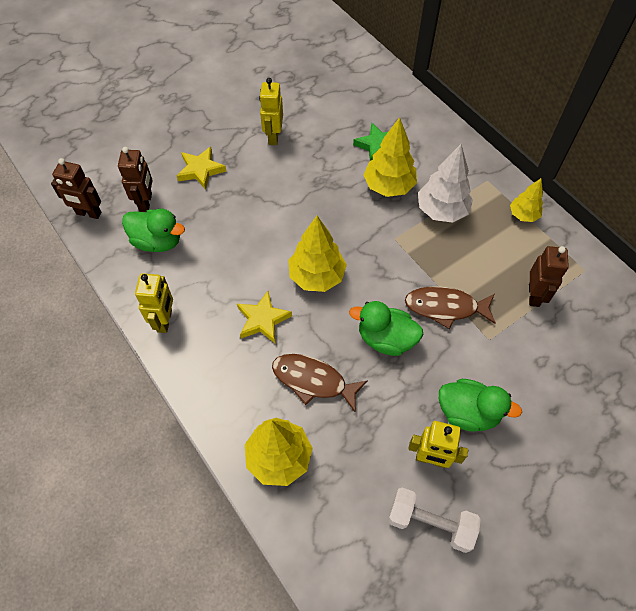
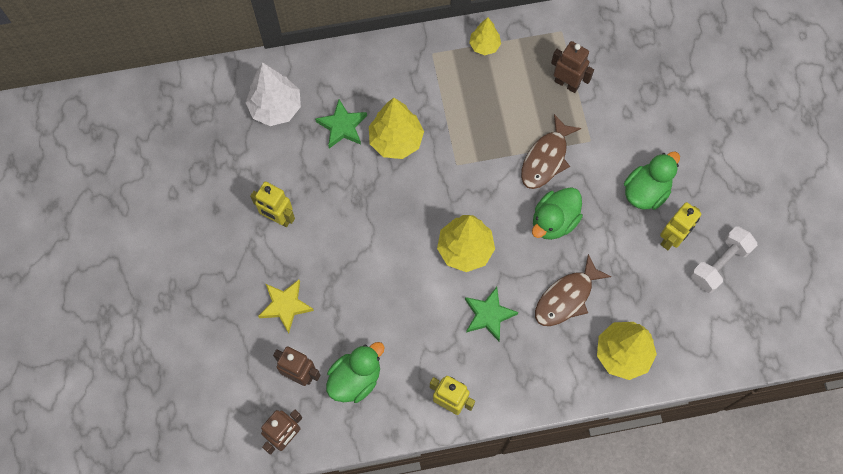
camera: 65 degrees left, 10 degrees up
(263, 319) = (488, 315): yellow star -> green star
(442, 210) = (446, 109): white tree -> white tree (276, 108)

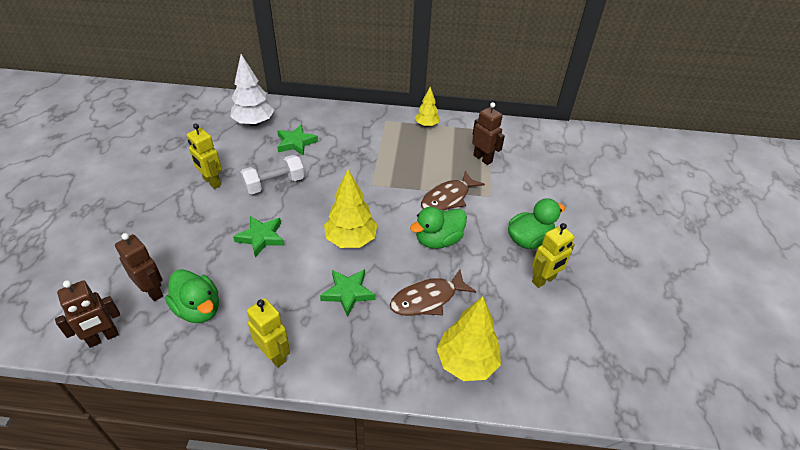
camera: 15 degrees right, 25 degrees down
(285, 305) = (176, 238): yellow star -> none
(355, 379) = (198, 309): green duck -> green duck turned 75 degrees clockwise
(372, 276) = (261, 237): none -> green star
(396, 140) = (332, 159): yellow tree -> none
(719, 264) = (587, 312): white dumbbell -> white dumbbell (274, 184)

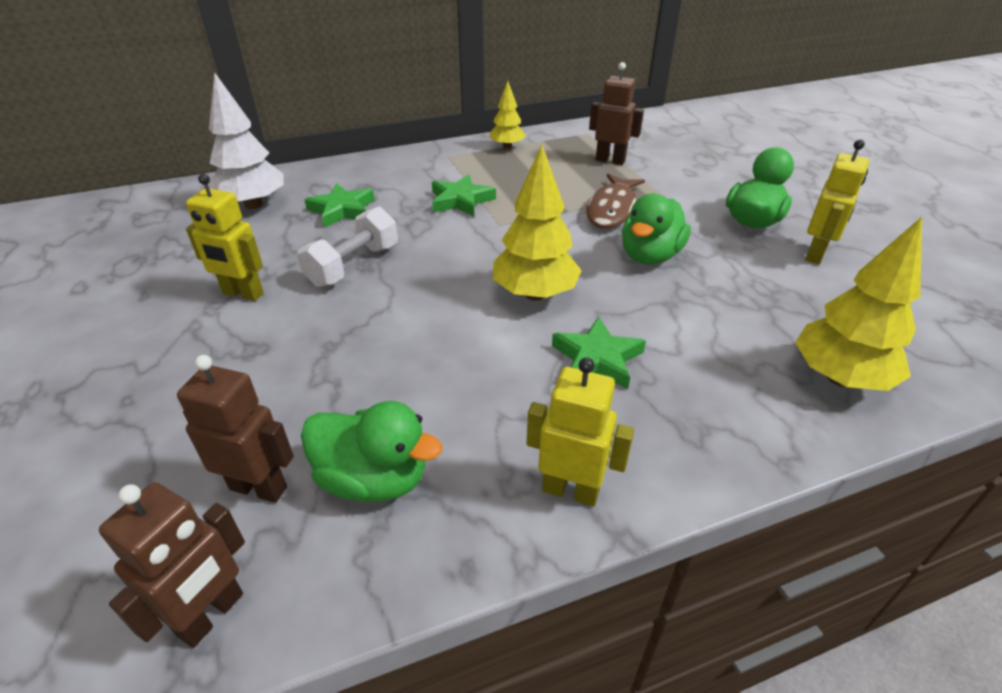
camera: 25 degrees left, 5 degrees down
(261, 237) = (394, 337): green star -> green star (461, 200)
(427, 299) = (710, 325): brown fish -> none

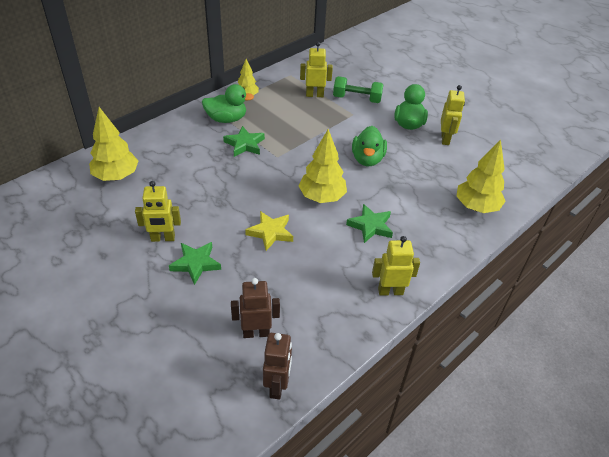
camera: 25 degrees left, 5 degrees up
(253, 205) = (116, 176): white tree -> yellow tree
(342, 210) = (177, 167): green star -> green star (196, 264)
(353, 265) = (213, 204): white dumbbell -> none
(374, 479) = (305, 313): green duck -> green duck (226, 119)
(411, 325) = (270, 232): none -> yellow star
(610, 160) = (314, 95): brown robot -> yellow robot
(613, 209) = (334, 132): brown fish -> none
(677, 175) = (357, 99): none -> green dumbbell

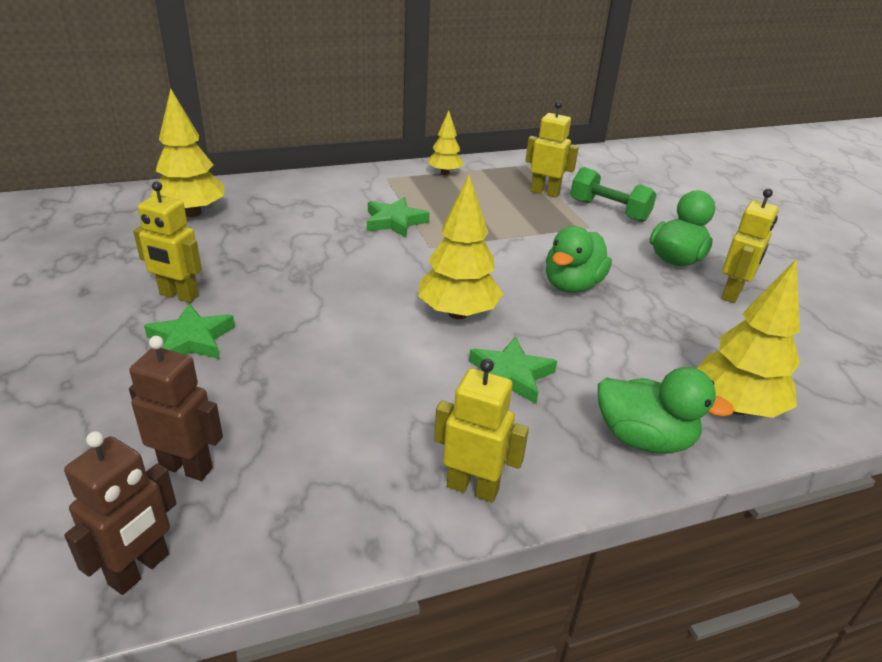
camera: 25 degrees right, 10 degrees down
(226, 119) = (394, 190): green duck -> green duck (644, 438)
(270, 232) = (337, 334): yellow star -> none

